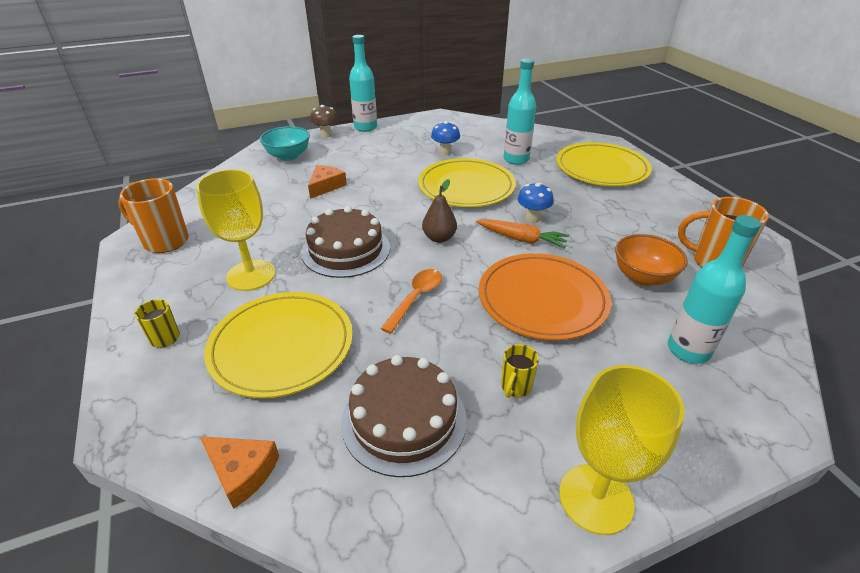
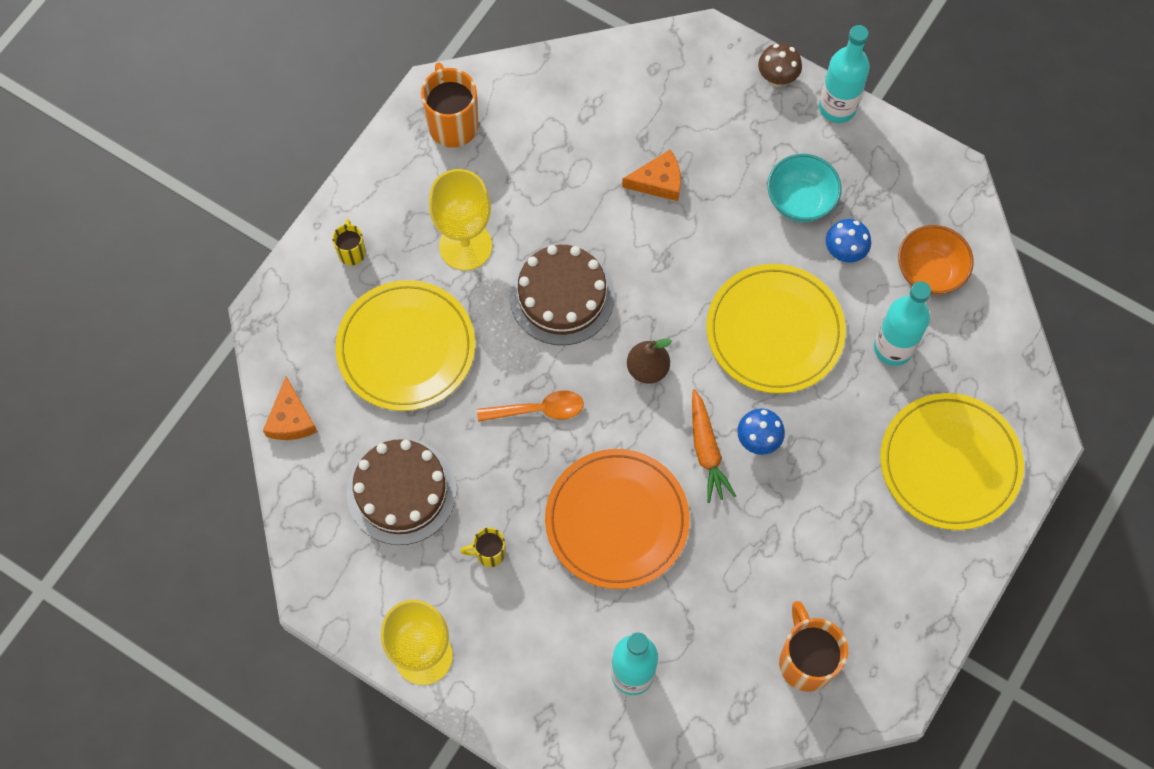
camera: 55 degrees right, 30 degrees up
(288, 156) = (690, 84): turquoise bowl -> turquoise bowl (800, 201)
(643, 277) = (723, 598): orange bowl -> orange bowl (929, 272)

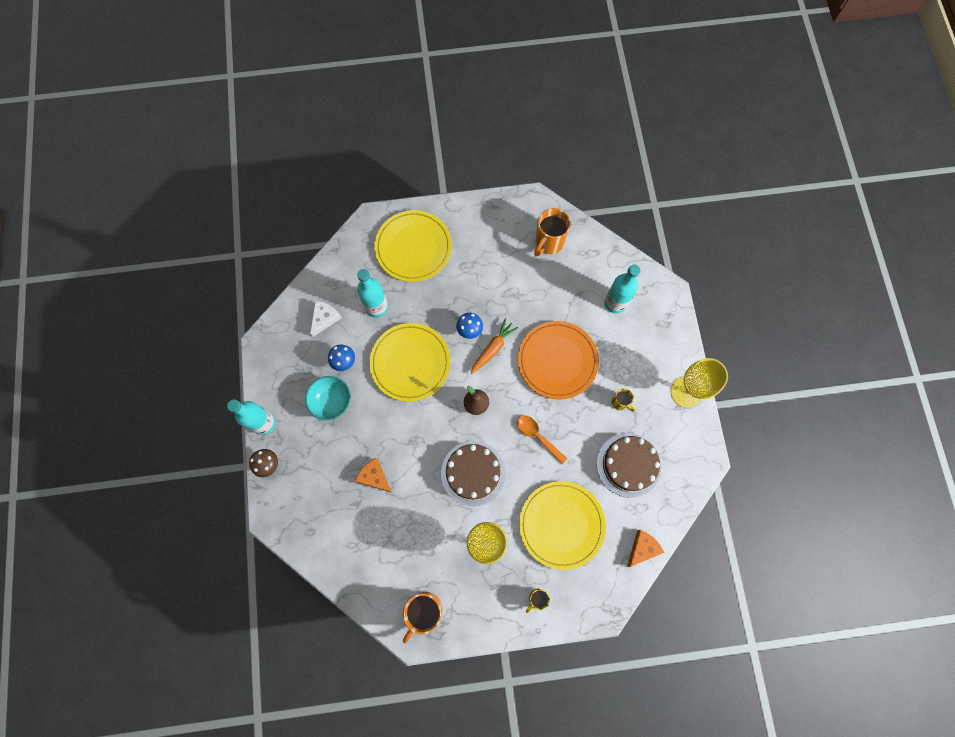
camera: 130 degrees left, 5 degrees up
(929, 272) = (325, 318): orange bowl -> white cheese

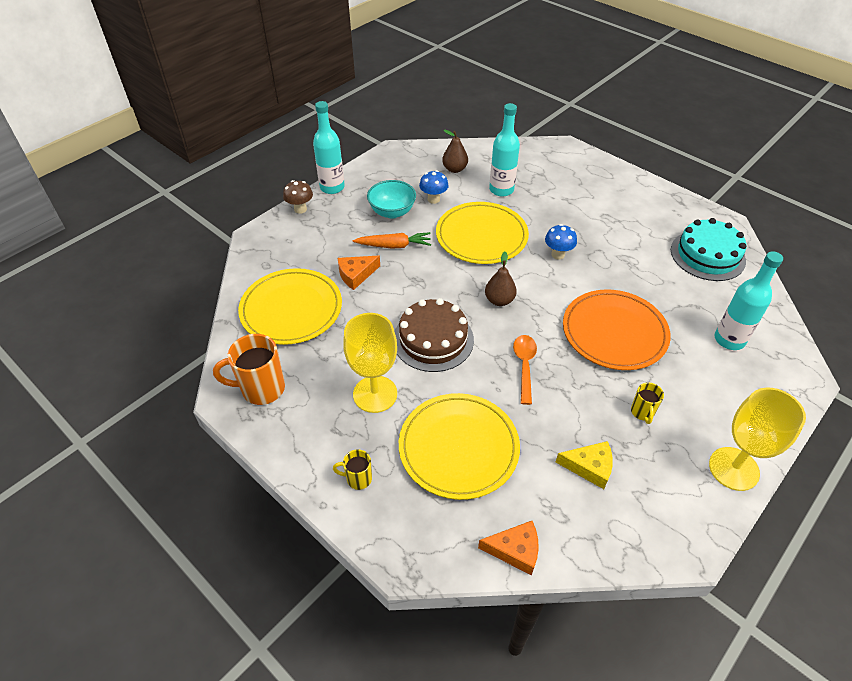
camera: 50 degrees right, 25 degrees down
(325, 318) = (454, 169): white cheese -> brown pear
(374, 477) = (356, 275): orange cheese -> orange cheese turned 120 degrees counterclockwise
(413, 247) = (577, 180): yellow plate -> yellow plate (291, 309)
(493, 348) = (563, 279): orange carrot -> orange carrot (394, 246)
(549, 242) = (707, 255): orange mug -> turquoise cake
(628, 465) = (589, 467): brown cake -> yellow cheese

